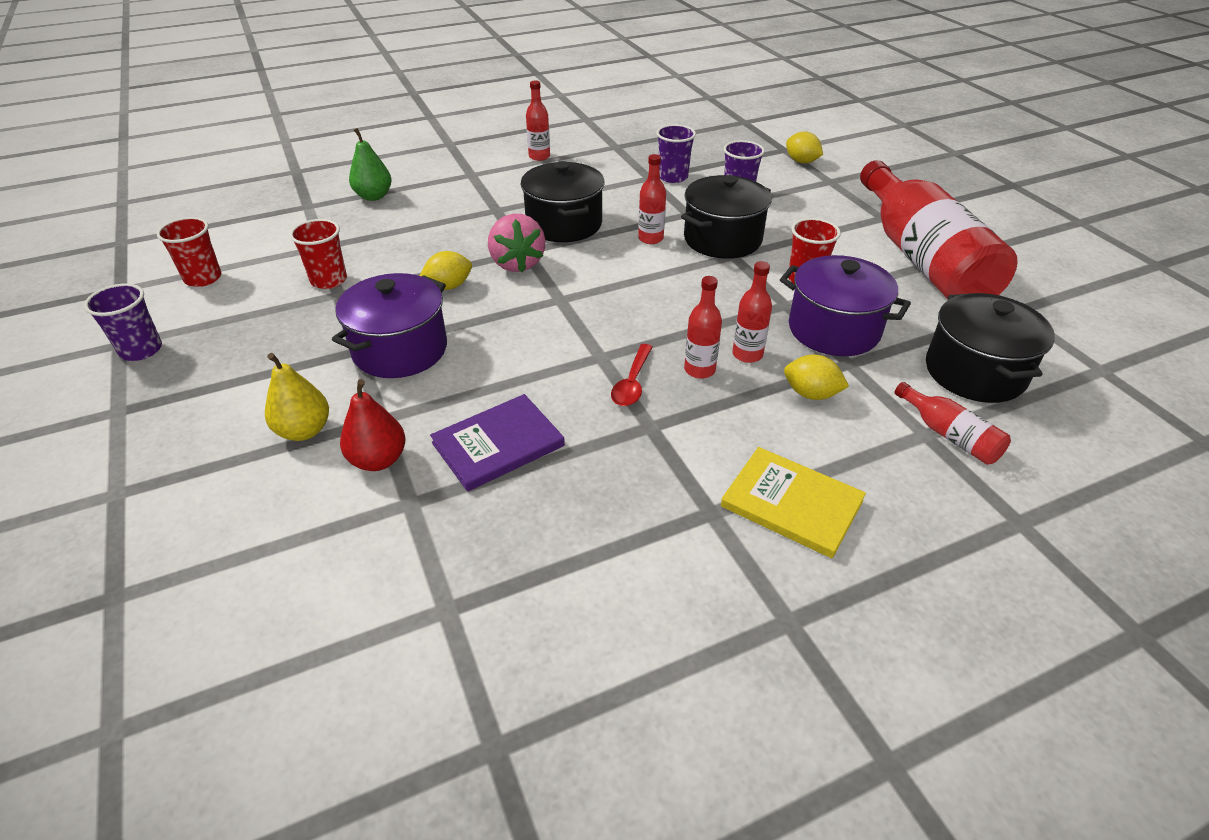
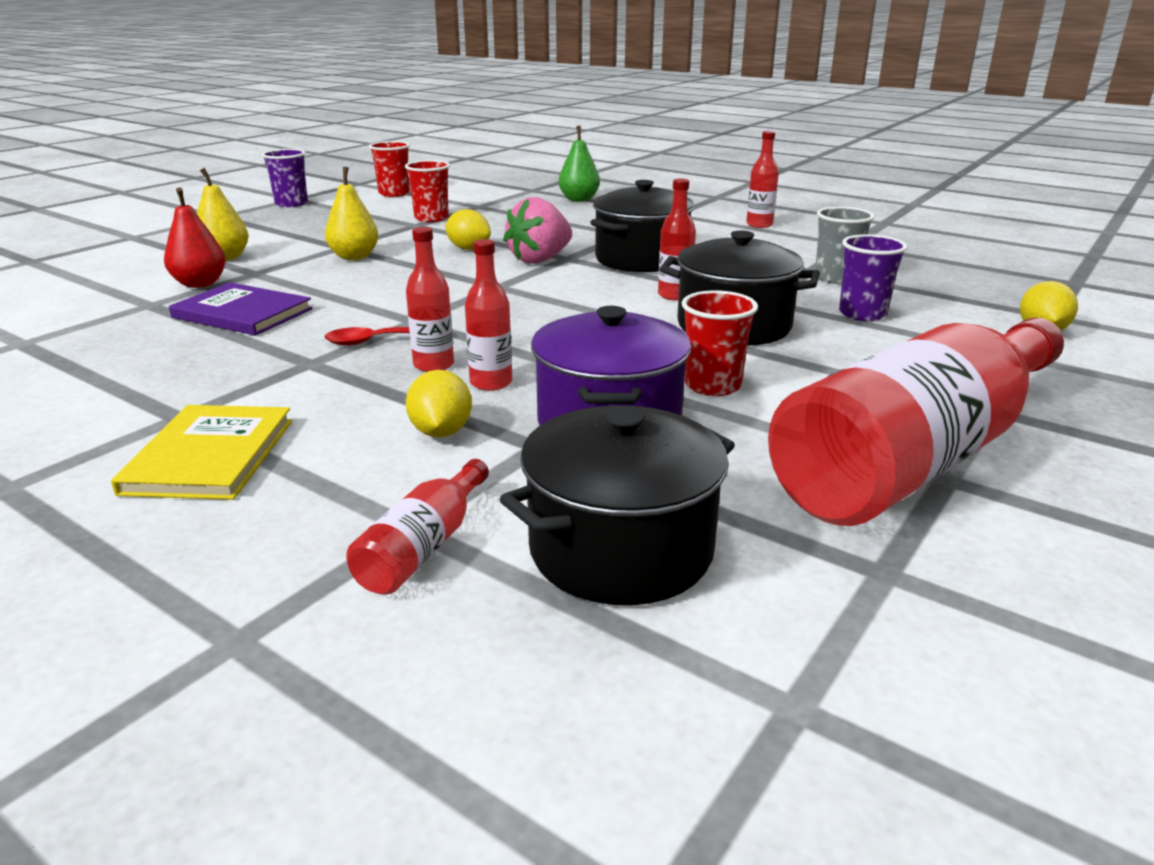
camera: 60 degrees right, 15 degrees down
(400, 350) = (354, 257): purple pot -> yellow pear
(673, 177) = (835, 278): purple cup -> grey cup

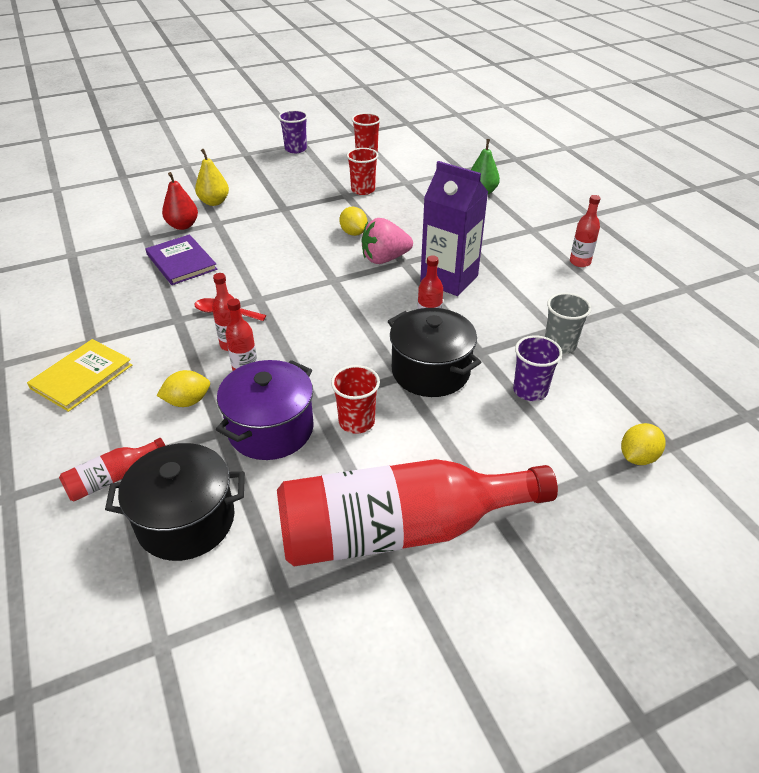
camera: 30 degrees right, 15 degrees up
(354, 257) = (281, 222): yellow pear -> none
(441, 432) = (187, 401): yellow lemon -> yellow lemon turned 45 degrees clockwise
(641, 259) = (449, 279): black pot -> purple carton

